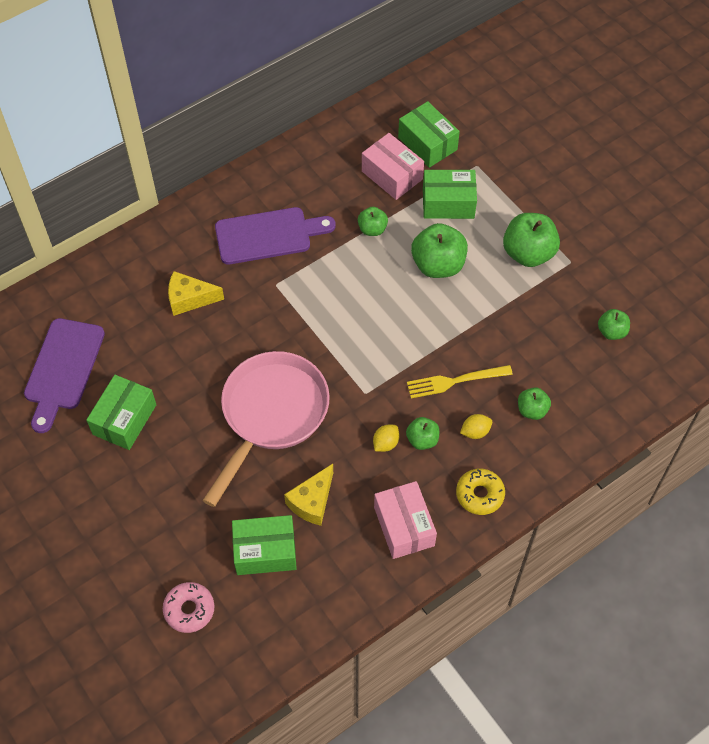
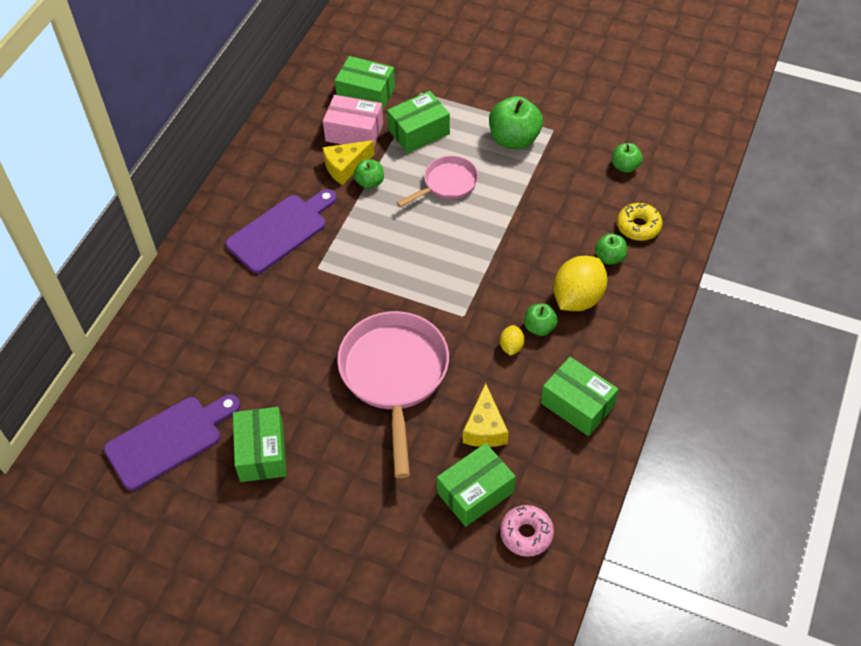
camera: 30 degrees left, 5 degrees down
(63, 369) = (169, 440): purple cutting board -> purple cutting board turned 105 degrees counterclockwise
(189, 299) = (247, 318): yellow cheese -> yellow cheese (345, 167)
(189, 609) = (445, 581): pink donut -> pink donut (526, 534)
(404, 526) = (577, 405): pink box -> green box
(438, 265) = (447, 184): green apple -> pink pan
(454, 381) = (531, 268): yellow fork -> none
(475, 432) = (577, 298): yellow lemon -> yellow lemon, size x2.10
(479, 494) = (619, 345): yellow donut -> yellow donut (638, 226)

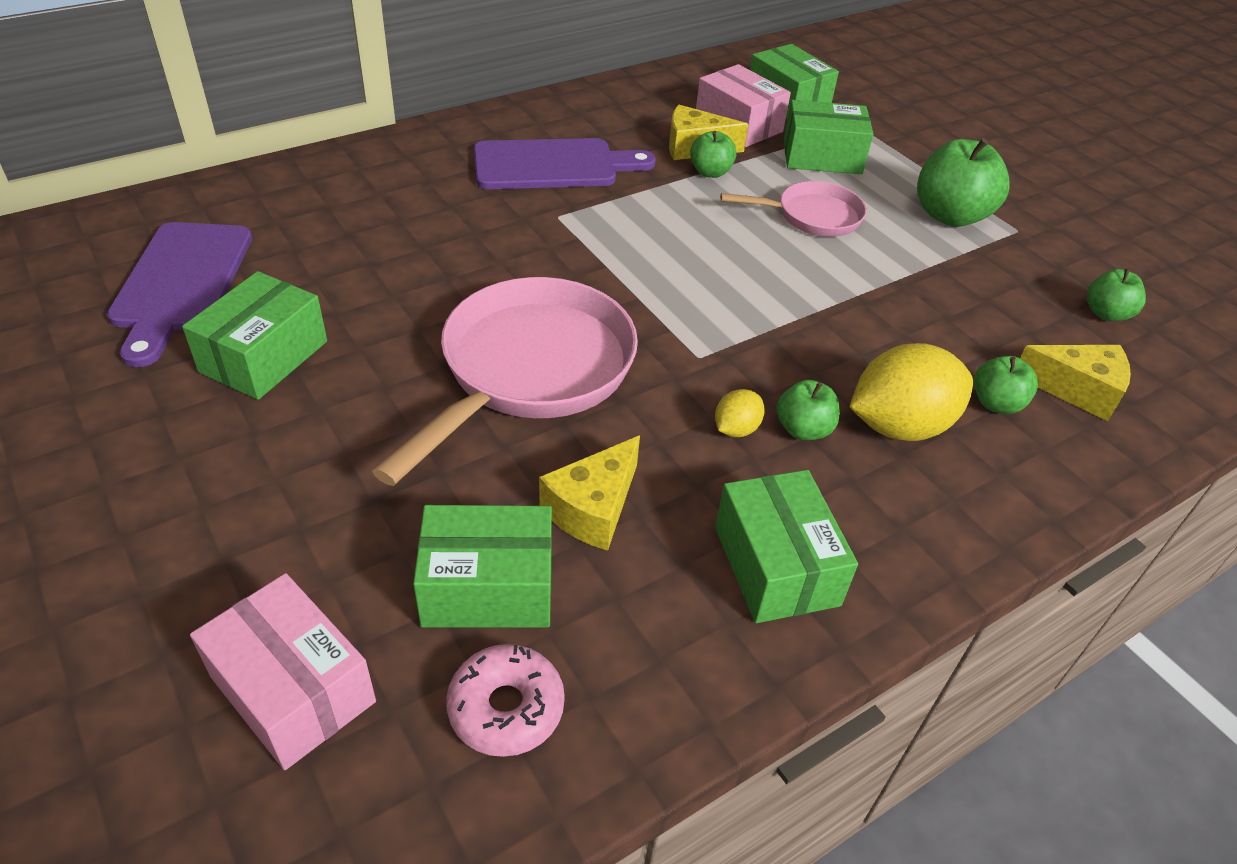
camera: 30 degrees right, 10 degrees down
(169, 440) = (181, 283): purple cutting board -> purple cutting board turned 90 degrees clockwise
(442, 583) = (292, 689): none -> pink box
(638, 226) = (1077, 390): yellow donut -> yellow cheese

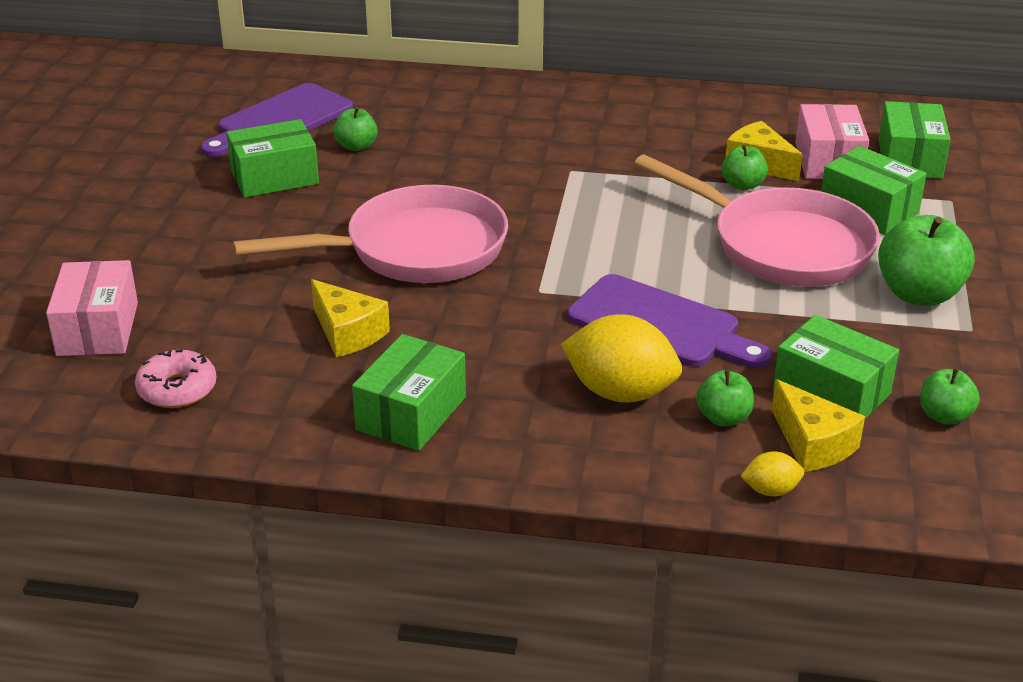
camera: 45 degrees right, 10 degrees down
(488, 587) = (240, 338): green box -> green box (831, 392)
(552, 165) = (618, 136): purple cutting board -> purple cutting board (660, 324)
(592, 508) = (347, 333): yellow cheese -> yellow cheese turned 120 degrees counterclockwise
(736, 429) = (499, 339): yellow lemon -> yellow lemon (770, 490)
(803, 429) = (545, 361): green apple -> green apple (356, 146)
(812, 216) = (782, 246): pink pan -> pink pan, size x1.83

